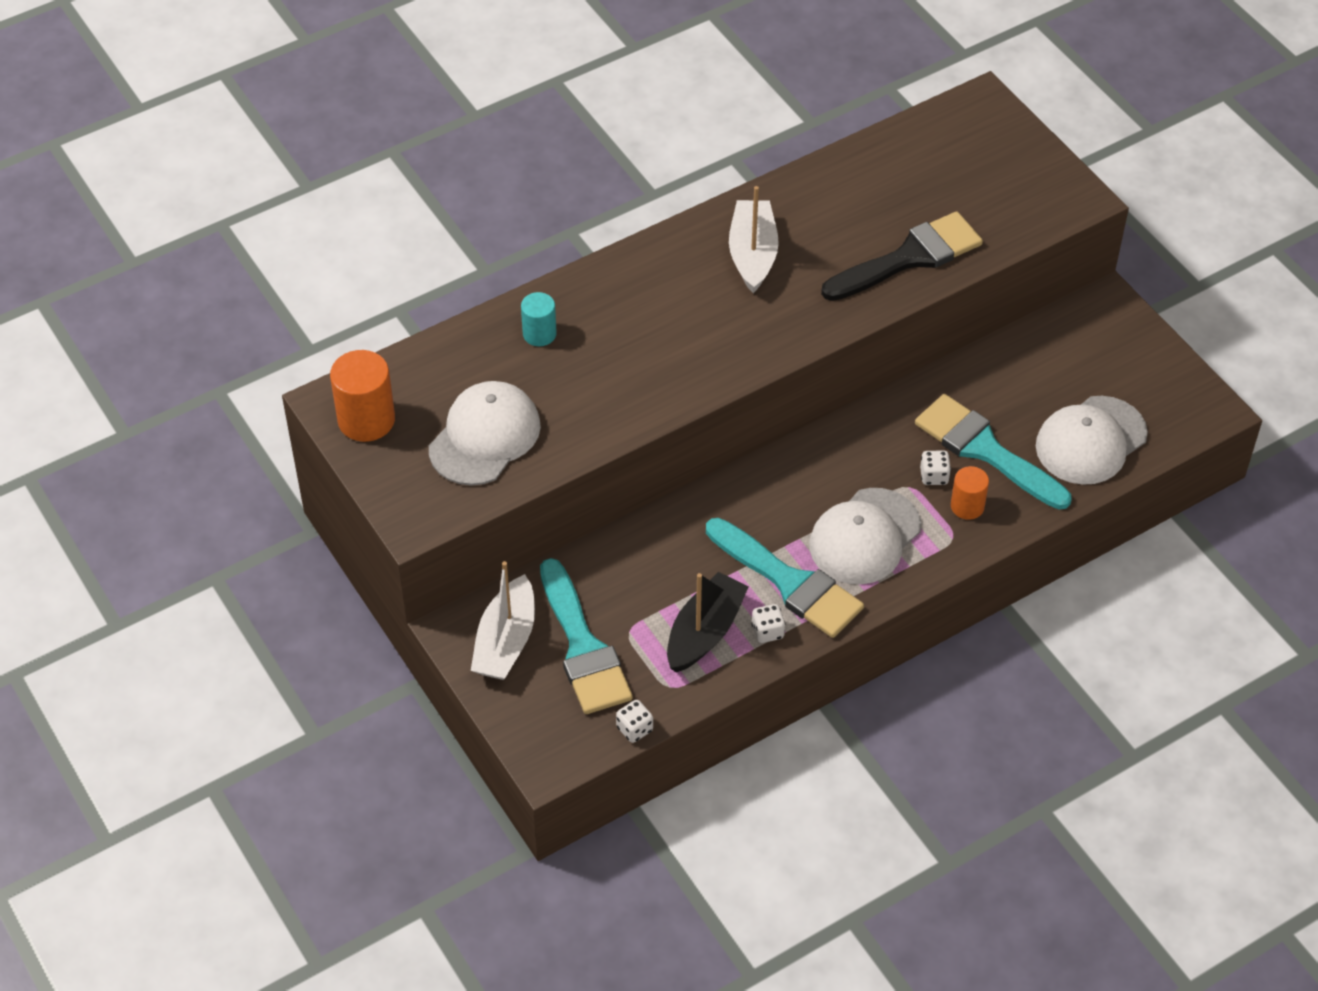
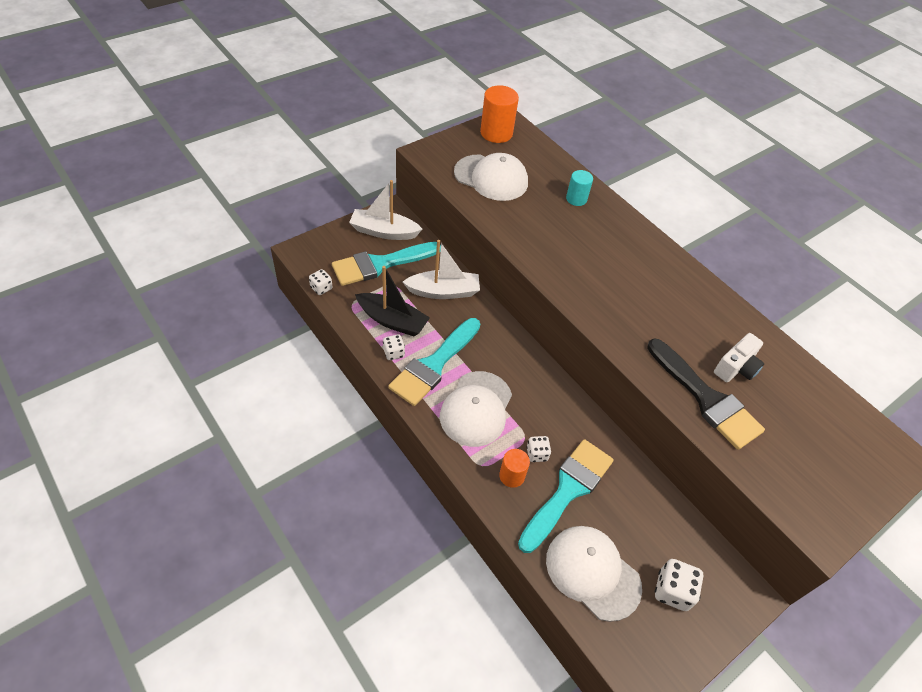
camera: 80 degrees right, 0 degrees up
(752, 254) = (677, 302): white boat -> white boat (443, 291)
(861, 218) = (736, 368): none -> white camera
(864, 537) = (476, 409): white cap -> white cap turned 105 degrees counterclockwise
(1107, 370) = (672, 591): none -> white dice

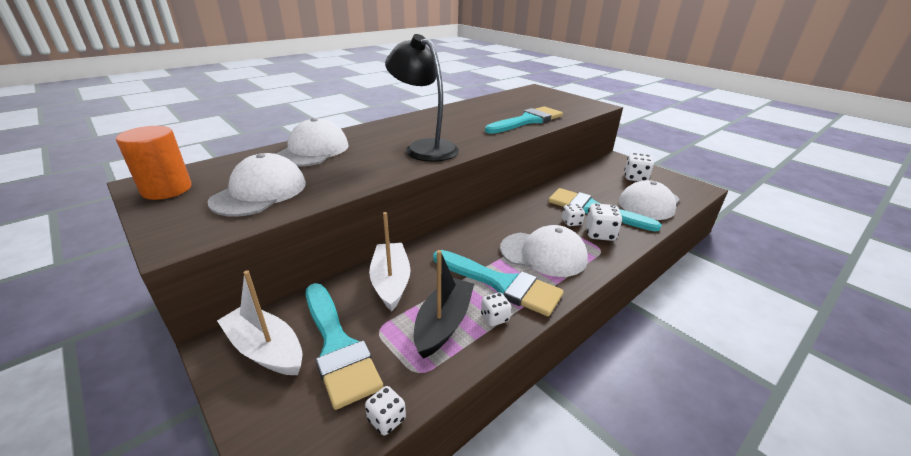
camera: 90 degrees left, 20 degrees down
(384, 232) = (266, 349): white boat -> white boat turned 120 degrees clockwise
(512, 476) = (600, 234): orange cylinder -> white dice
(576, 199) = (313, 150): turquoise cylinder -> white cap
(592, 279) = (424, 147): none -> black lamp
(706, 398) = (527, 121): black brush -> turquoise brush
(736, 368) = (496, 112): white camera -> none

